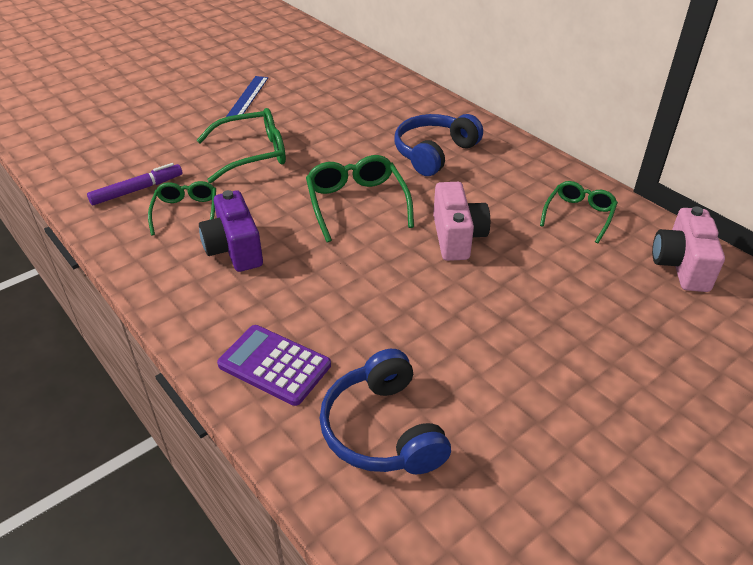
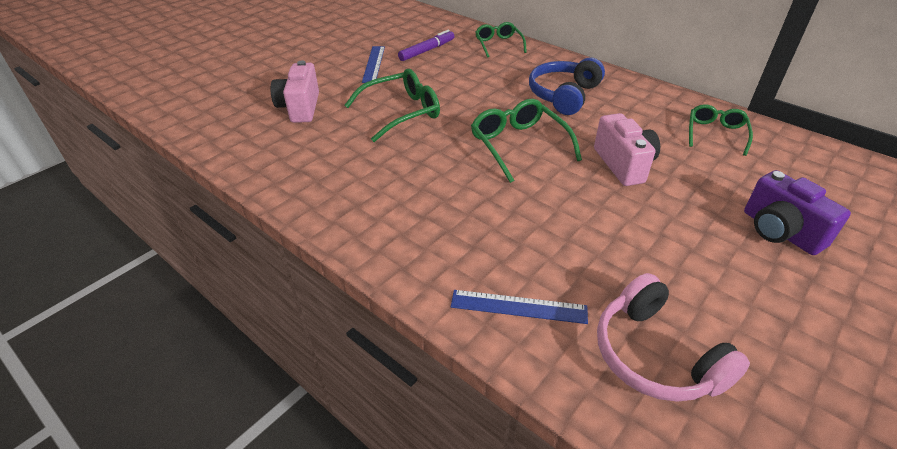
camera: 10 degrees left, 0 degrees up
(136, 190) = (305, 156): purple marker -> purple marker (426, 51)
(186, 212) = (362, 171): green glasses -> green glasses (498, 45)
(234, 249) = (425, 200): purple camera -> purple camera (780, 231)
(274, 365) = (518, 307): purple calculator -> blue ruler
(382, 430) = (655, 355): blue headphones -> pink headphones
(681, 266) = (824, 166): pink camera -> pink camera (300, 108)

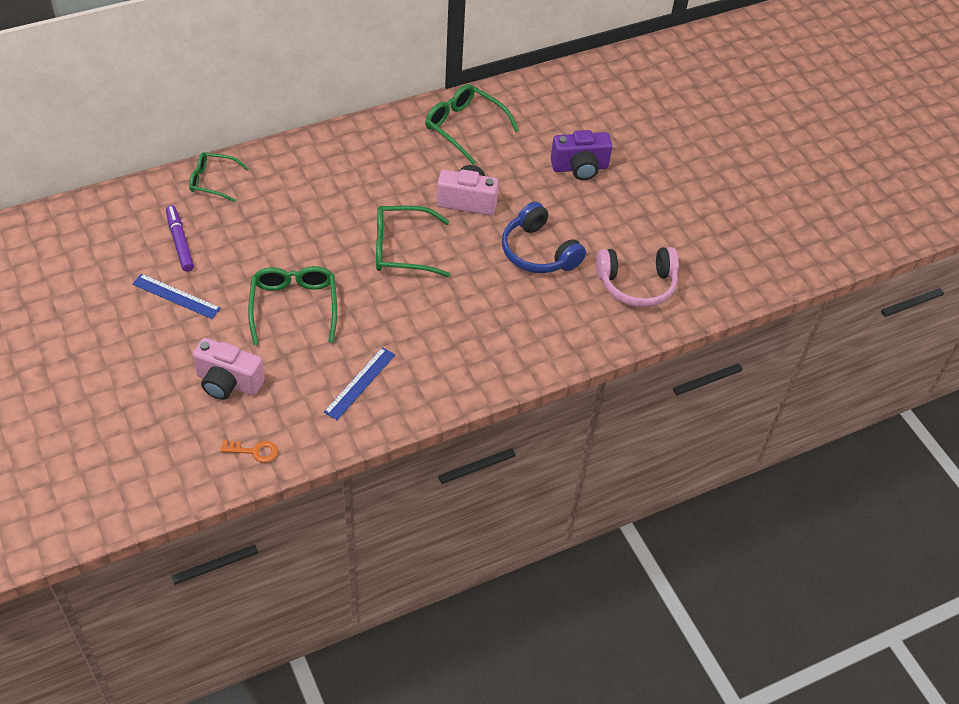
camera: 70 degrees left, 10 degrees up
(230, 140) = (254, 451): none -> orange key
(518, 307) = (571, 328): blue ruler -> blue ruler (360, 383)
(563, 95) = (346, 183): blue headphones -> blue headphones (538, 252)
(715, 134) = (465, 128): green glasses -> green glasses, size x1.51

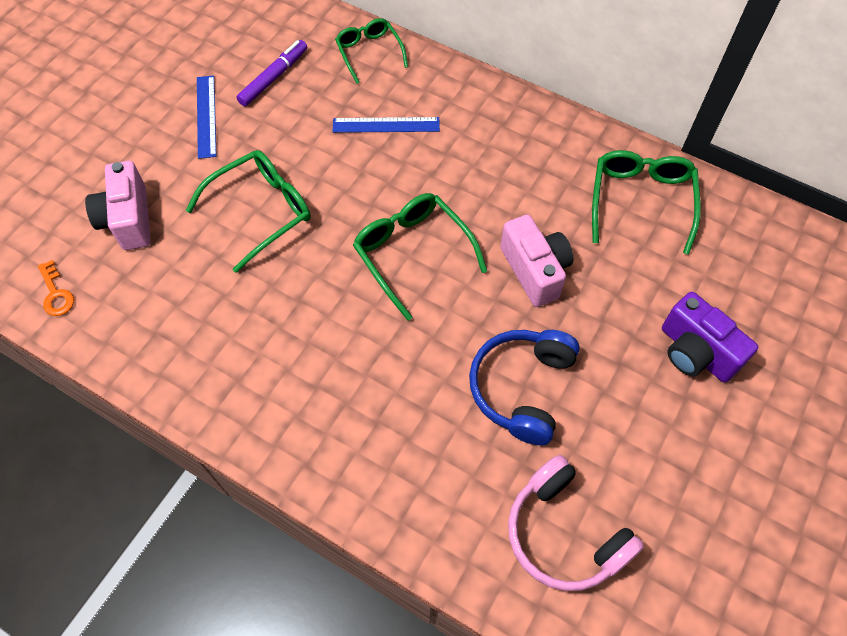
camera: 60 degrees right, 10 degrees up
(360, 383) = (200, 329): blue ruler -> blue ruler (386, 125)

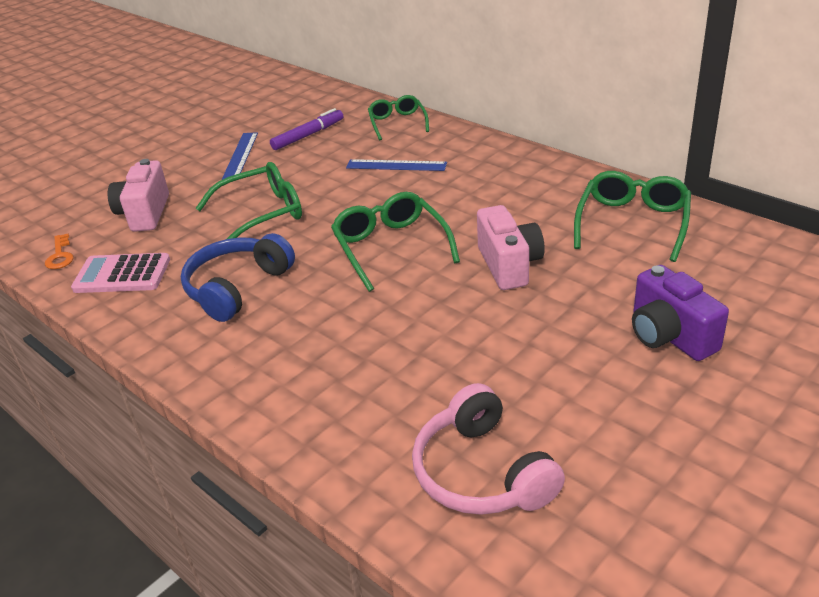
camera: 15 degrees right, 25 degrees down
(139, 317) = (122, 275): none -> pink calculator
(521, 388) = (469, 350): blue headphones -> blue headphones (237, 287)

